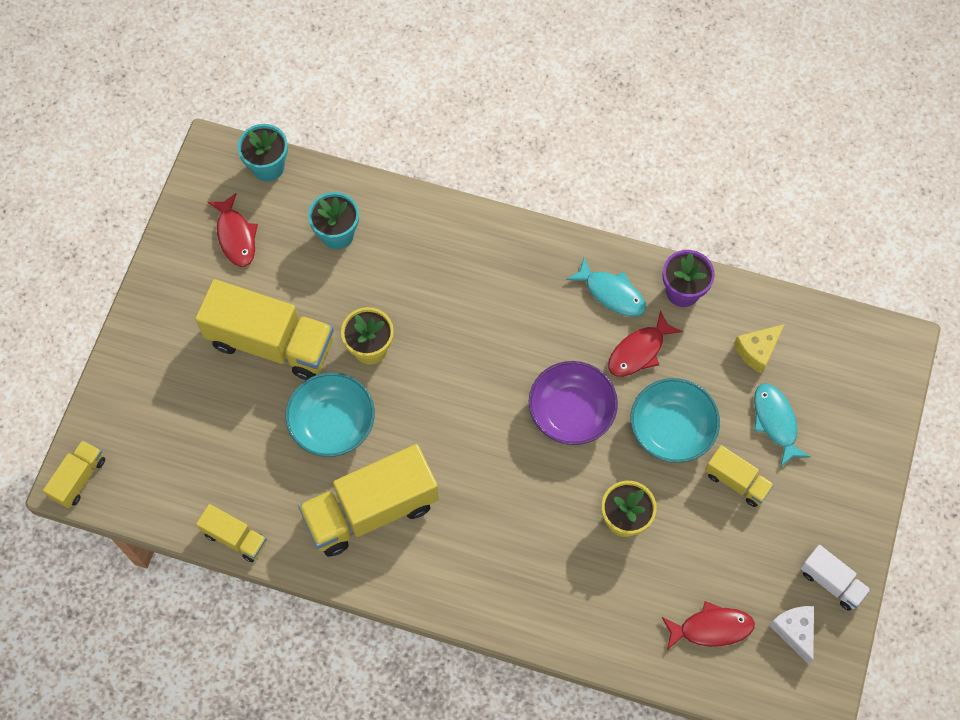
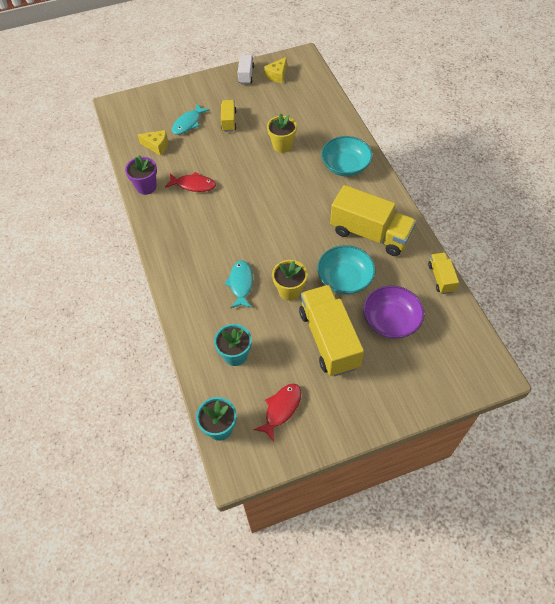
camera: 125 degrees left, 10 degrees down
(79, 478) = (491, 373): yellow truck -> none
(571, 412) = (248, 191): purple bowl -> purple bowl (391, 320)
(611, 293) = (170, 212): turquoise fish -> turquoise fish (241, 284)
(671, 429) = (223, 153): turquoise bowl -> turquoise bowl (345, 166)
(711, 628) = (301, 97): red fish -> none
(794, 631) = (277, 75): white cheese -> yellow cheese

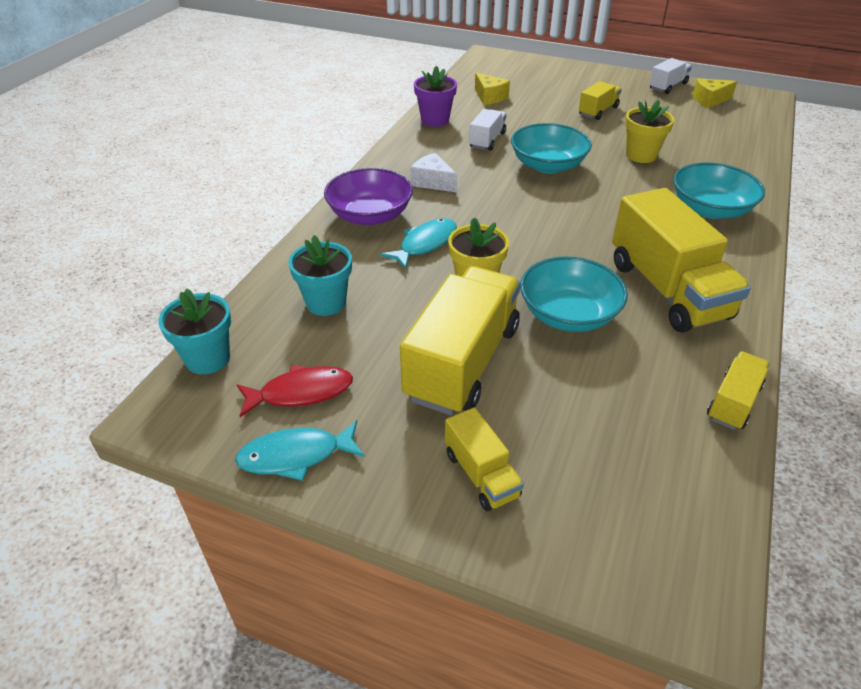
camera: 40 degrees right, 15 degrees down
(188, 123) = (548, 95): turquoise fish -> turquoise fish (296, 456)
(193, 185) = (487, 140): red fish -> white truck
(198, 238) = (432, 182): none -> white cheese
(244, 184) = (548, 165): none -> turquoise bowl
(388, 385) = (481, 474): none -> yellow truck
(391, 320) = (583, 401): purple bowl -> purple bowl (370, 215)

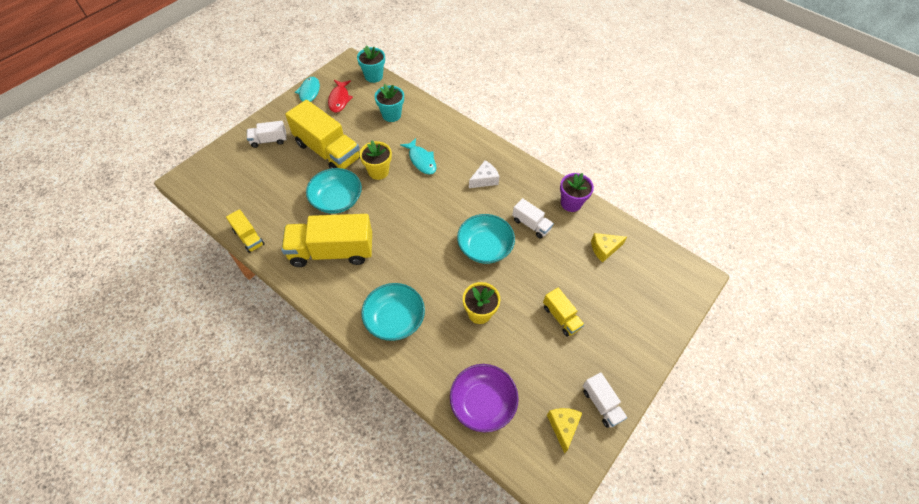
camera: 105 degrees right, 15 degrees up
(370, 215) = (458, 144): purple bowl -> purple bowl (482, 403)
(481, 474) = (269, 140): yellow truck -> white truck

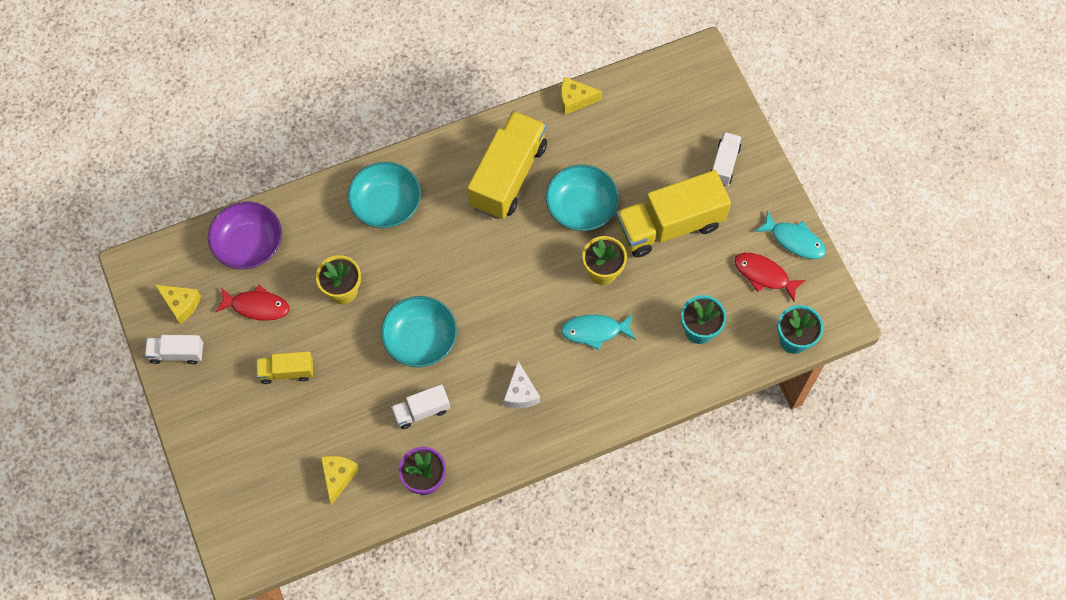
camera: 120 degrees right, 10 degrees up
(248, 237) = (575, 100): yellow truck -> yellow cheese
(528, 366) = (257, 306): none -> red fish

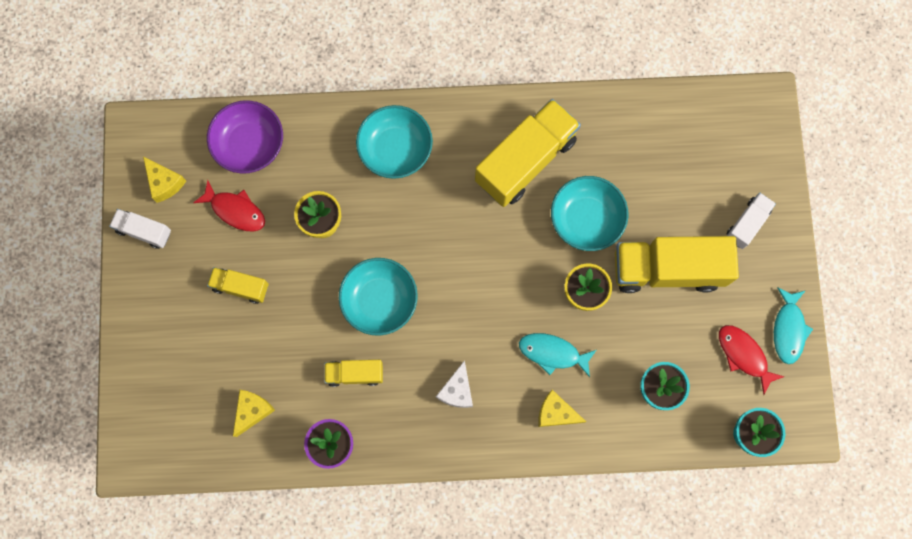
camera: 20 degrees right, 10 degrees up
(421, 411) = (355, 374): white truck -> yellow truck
(575, 100) = (621, 103): yellow cheese -> yellow cheese (556, 413)
(794, 240) = (788, 329): turquoise fish -> turquoise fish turned 45 degrees clockwise

